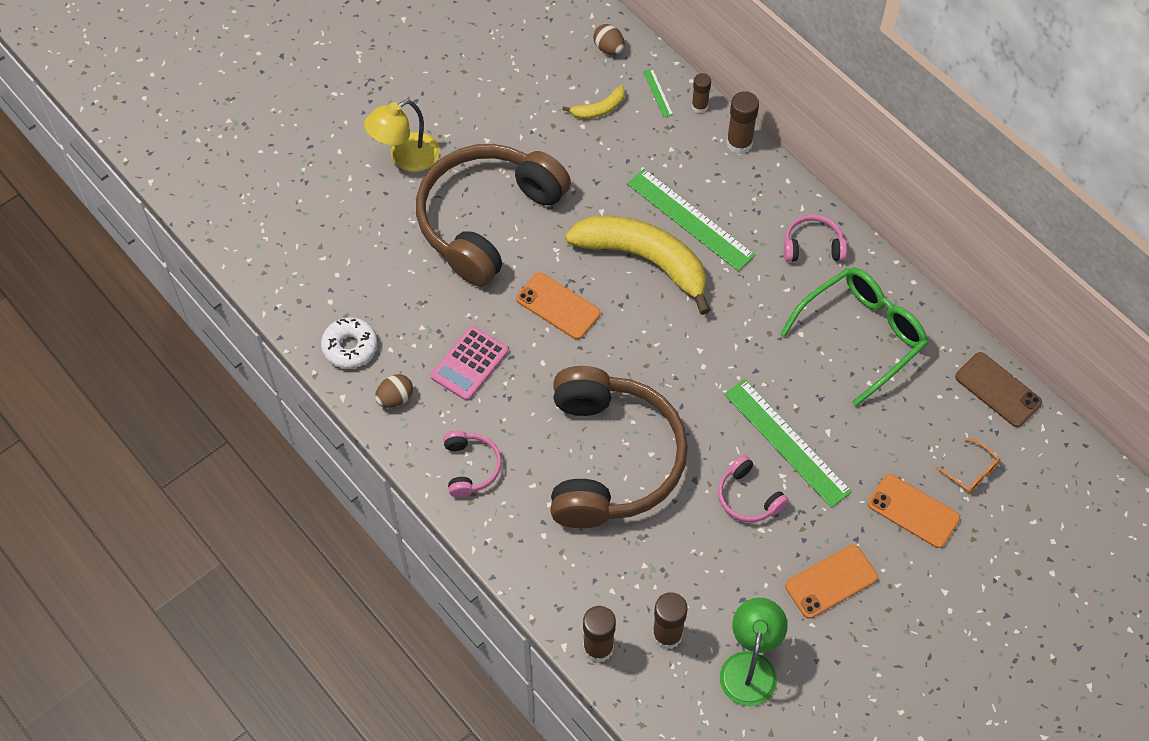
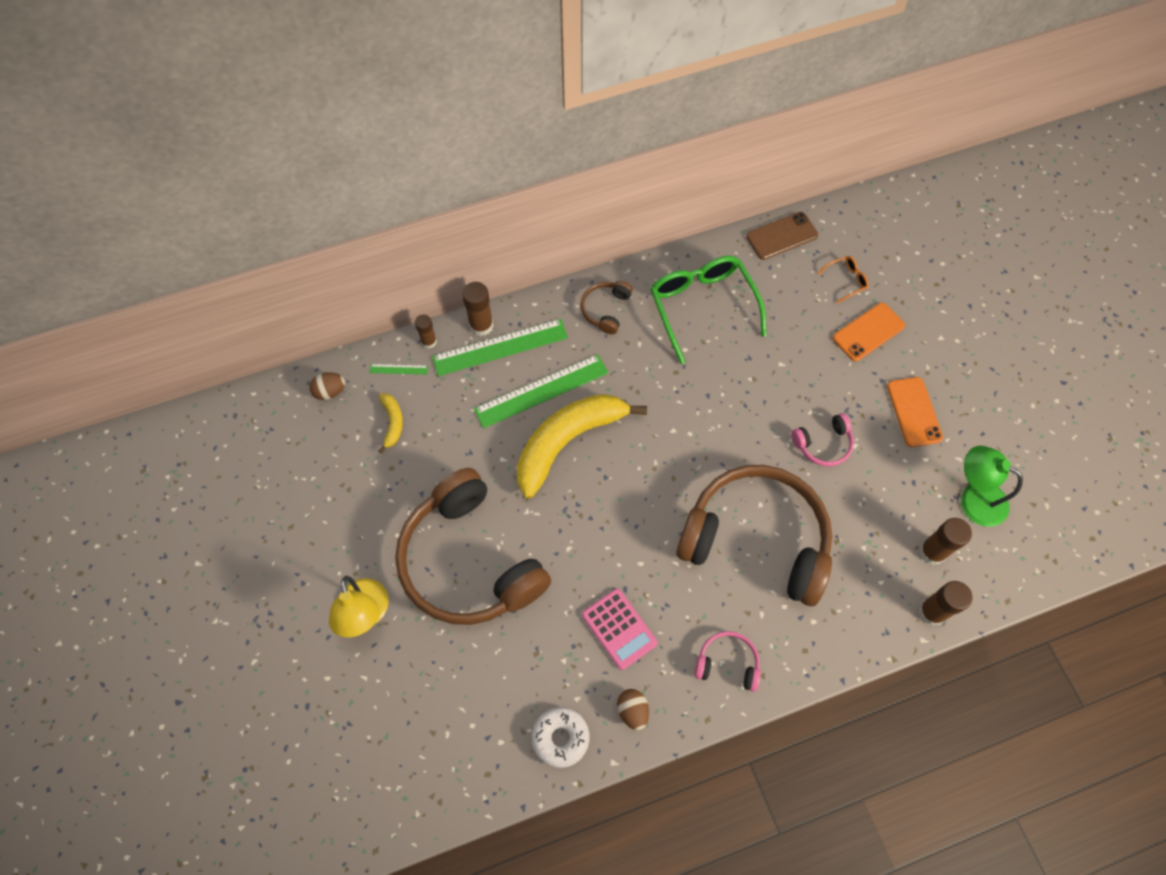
camera: 70 degrees left, 5 degrees up
(558, 306) = (587, 530): orange phone -> none
(786, 442) = (782, 397): green ruler -> green ruler (500, 347)
(812, 246) = (605, 309): pink headphones -> brown headphones

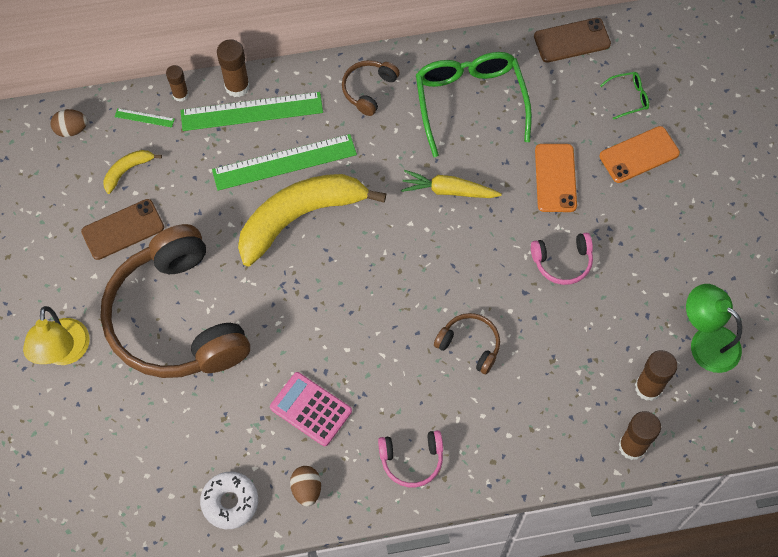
camera: 10 degrees right, 0 degrees up
(392, 423) = (127, 171): yellow banana -> yellow banana turned 135 degrees counterclockwise
(399, 481) = (123, 229): none -> brown phone
(619, 629) = (311, 409): pink calculator -> pink calculator turned 150 degrees clockwise
(702, 393) = (448, 190): none -> yellow carrot
(727, 663) = (412, 460): pink headphones -> pink headphones turned 150 degrees clockwise
(756, 539) = (470, 345): brown headphones -> brown headphones, size x0.41
(846, 280) = (629, 97): orange glasses -> green glasses
(914, 412) = (666, 244): orange phone -> orange phone (555, 178)

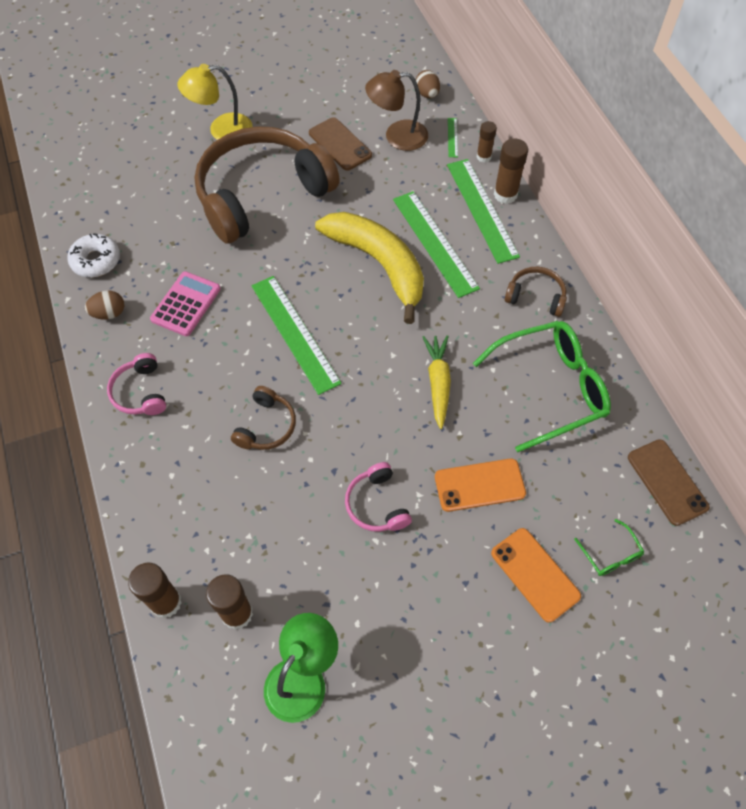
camera: 80 degrees right, 5 degrees down
(127, 171) = (397, 136): yellow banana -> brown lamp
(369, 307) = (294, 333): none -> green ruler

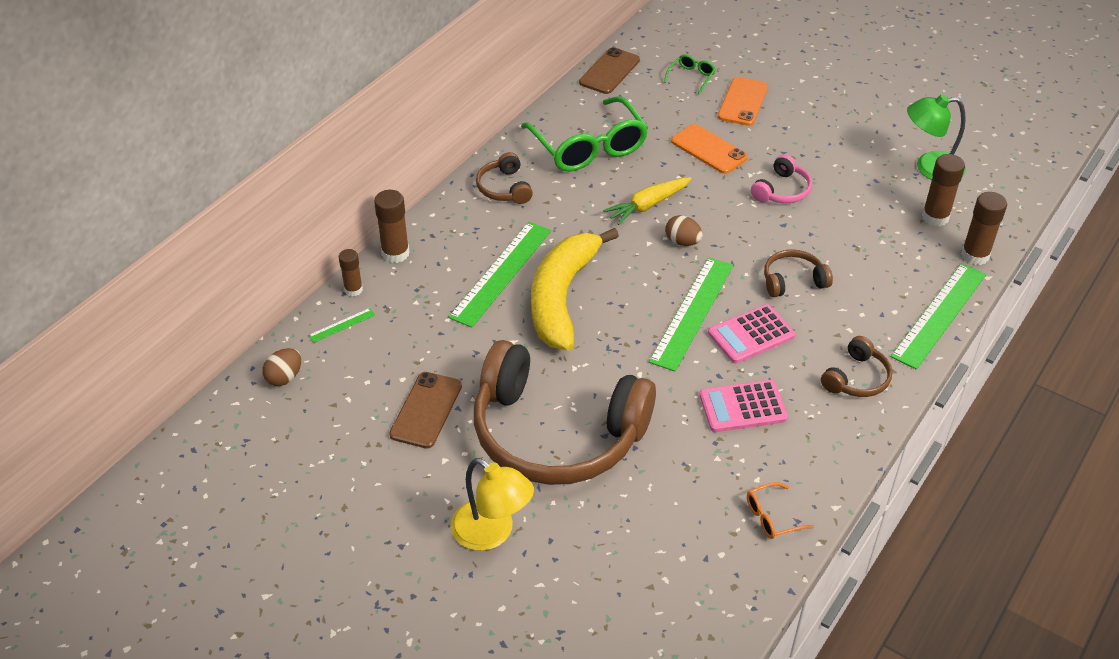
camera: 125 degrees left, 15 degrees down
(96, 261) = (772, 517): white donut -> orange glasses
(109, 313) = (813, 459): brown egg -> brown egg (682, 242)
(140, 392) = (857, 378): pink headphones -> brown headphones
(241, 355) = (751, 334): none -> pink calculator
(397, 136) = (375, 369): brown lamp -> none
(481, 210) = (430, 261): green ruler -> green ruler (939, 315)
(550, 388) = (589, 147): green glasses -> green glasses turned 150 degrees counterclockwise

